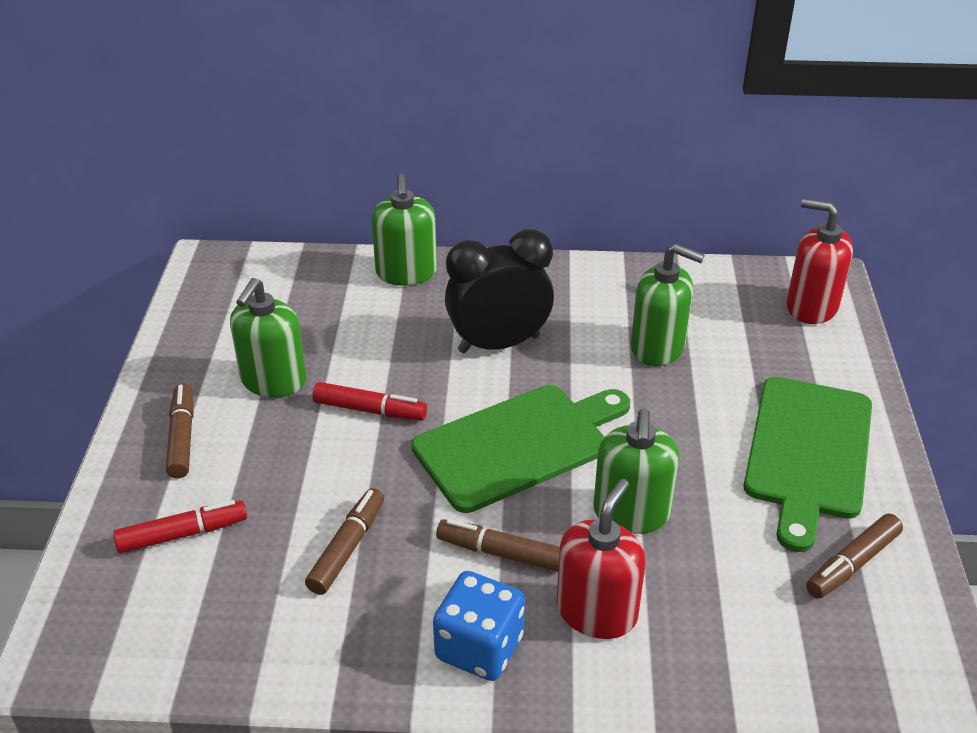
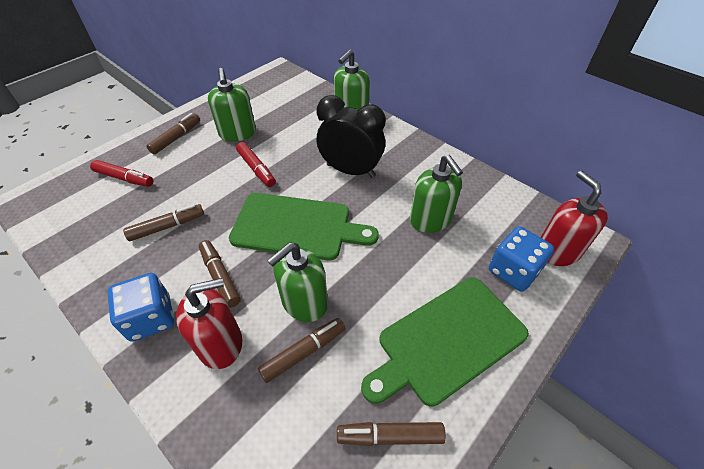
camera: 40 degrees right, 10 degrees up
(273, 381) = (237, 133): green soap dispenser -> green soap dispenser turned 75 degrees counterclockwise
(691, 557) = (303, 352): none -> brown marker
(793, 351) = (513, 271): none -> blue dice

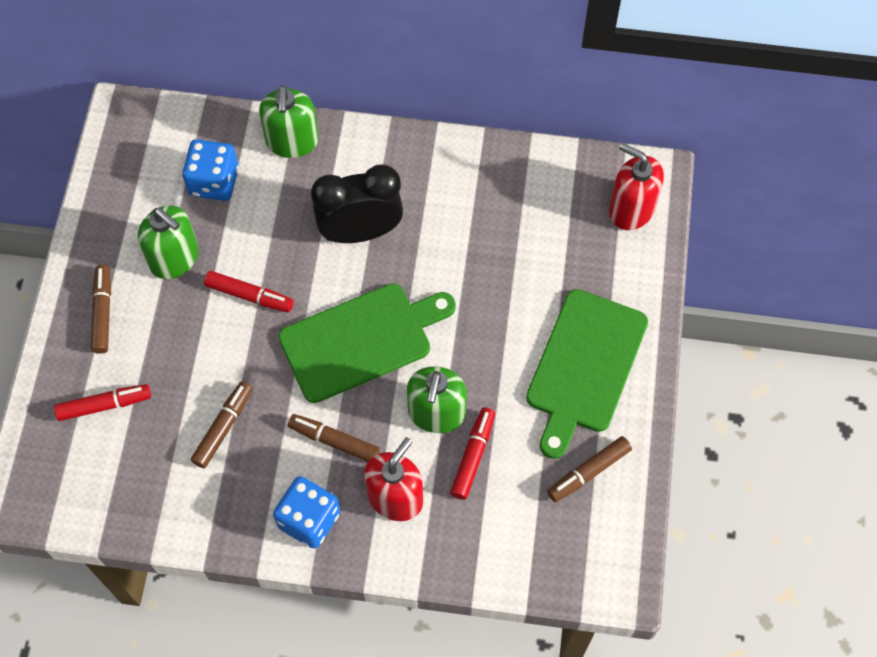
camera: 35 degrees left, 15 degrees up
(303, 352) = (473, 456): brown marker -> red marker
(430, 220) = (491, 246): green soap dispenser -> none
(513, 271) = (602, 258): blue dice -> blue dice (214, 182)

